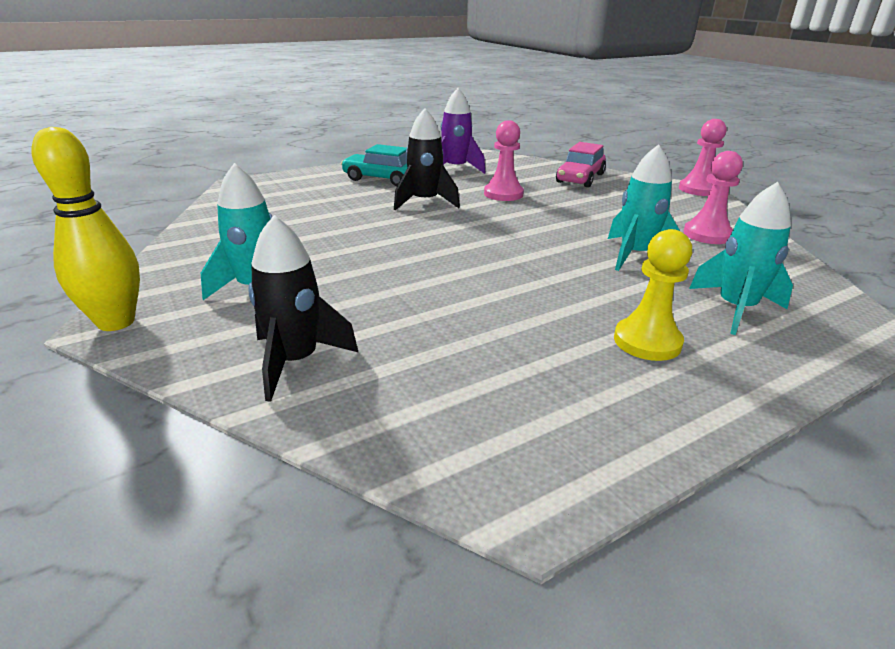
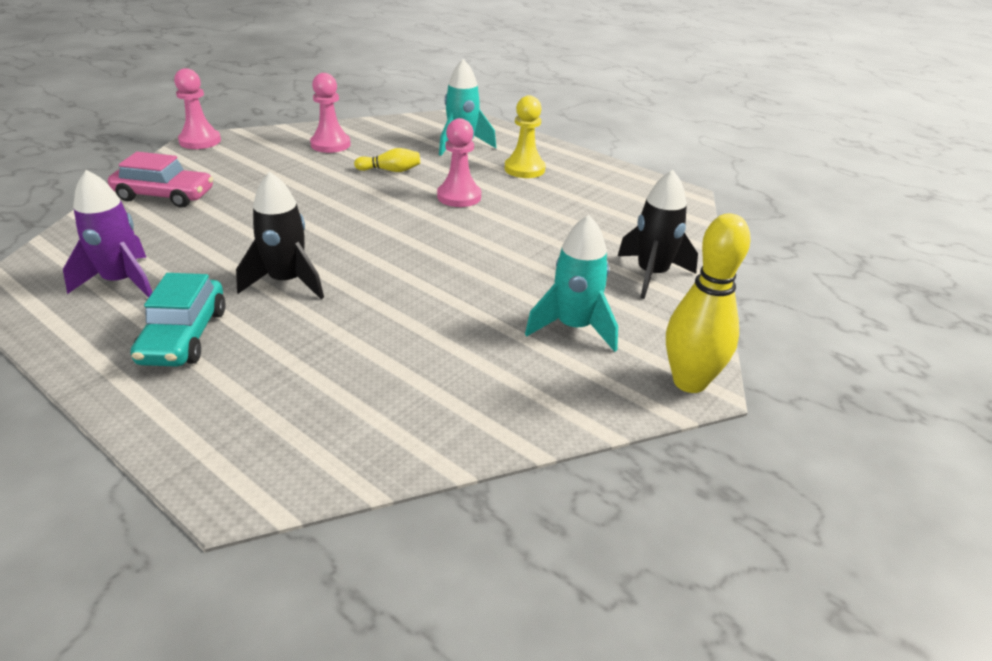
camera: 110 degrees left, 5 degrees up
(503, 194) = (240, 236): pink pawn -> pink pawn (459, 197)
(635, 255) = (390, 170): turquoise rocket -> yellow bowling pin

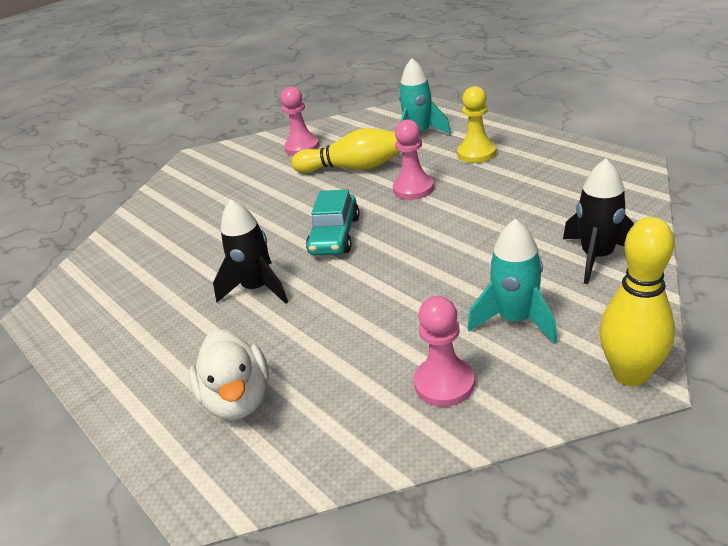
camera: 15 degrees right, 0 degrees up
(122, 282) = (126, 297): purple rocket -> none
(164, 196) = (163, 212): pink car -> none
(184, 336) = (171, 346): turquoise car -> turquoise car (335, 235)
(200, 141) = (194, 156): pink pawn -> pink pawn (444, 383)
(271, 393) = (238, 399): none -> white duck
(390, 170) = (353, 168): yellow bowling pin -> yellow bowling pin, size x1.88

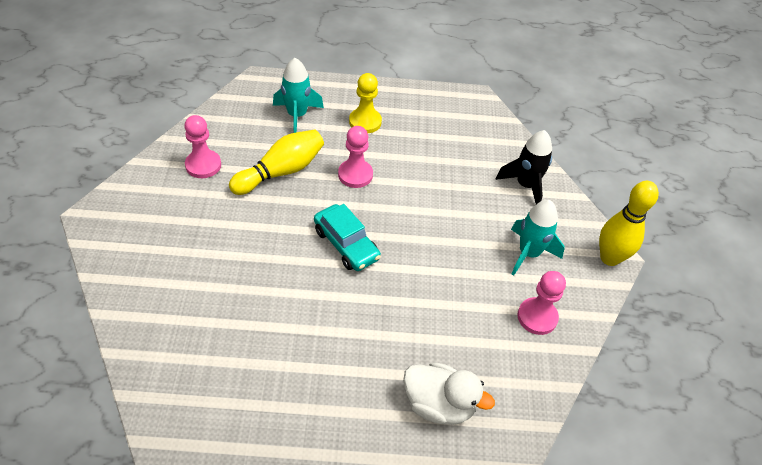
camera: 55 degrees left, 15 degrees up
(257, 288) = (344, 319): black rocket -> none

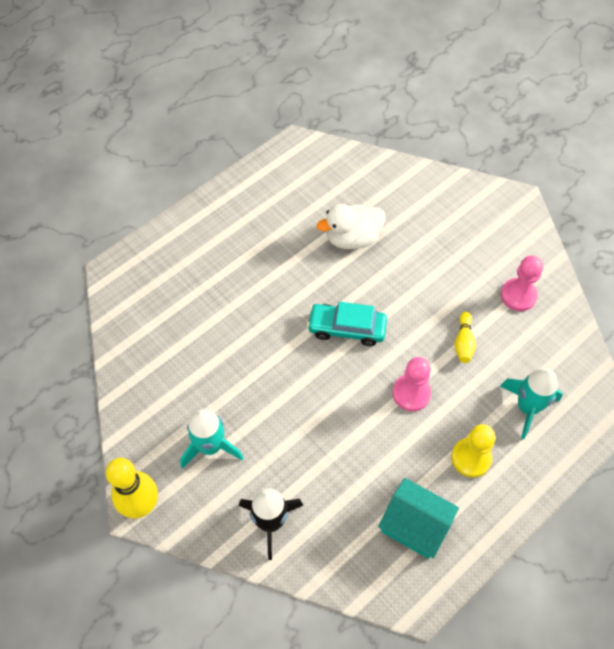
camera: 140 degrees right, 10 degrees up
(281, 172) = (463, 342): yellow bowling pin -> yellow bowling pin, size x0.53
(438, 122) = (414, 525): none -> turquoise house
(439, 404) = (178, 278): white duck -> white duck (352, 238)
(537, 317) = (162, 394): pink pawn -> none

